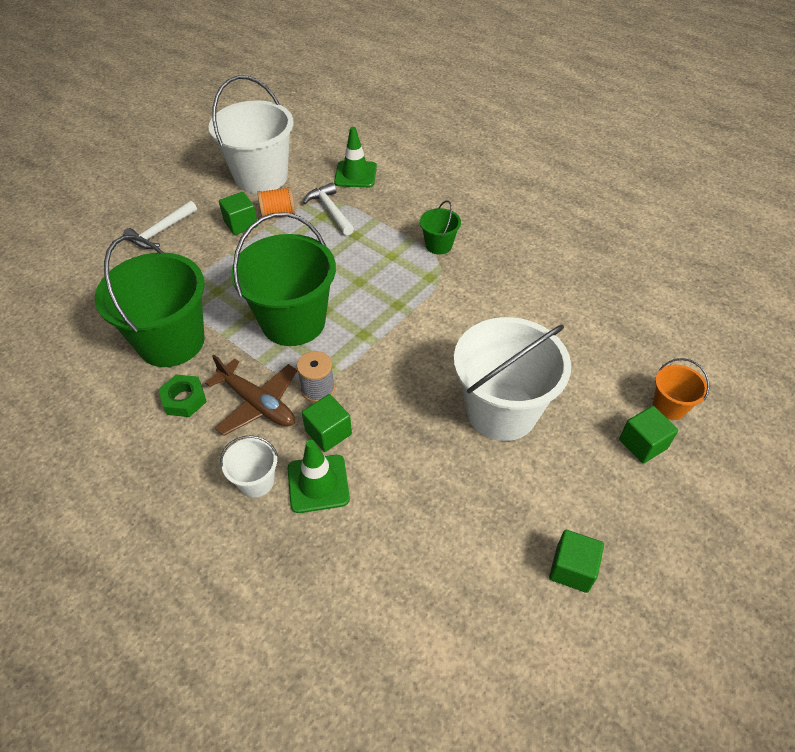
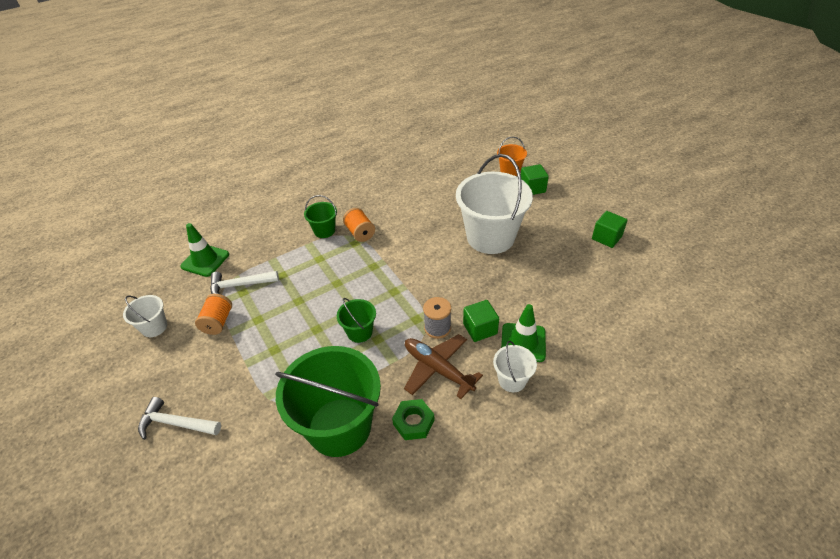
camera: 70 degrees left, 5 degrees down
(161, 231) = (176, 423): white hammer -> white hammer turned 135 degrees clockwise
(241, 224) = (212, 352): green cube -> none
(258, 404) = (437, 369): brown plane -> brown plane turned 105 degrees counterclockwise
(261, 177) = (154, 327): white bucket -> white bucket, size x0.46
(293, 322) = (359, 332): green bucket -> green bucket, size x0.46
(449, 276) = (360, 233): none -> orange spool

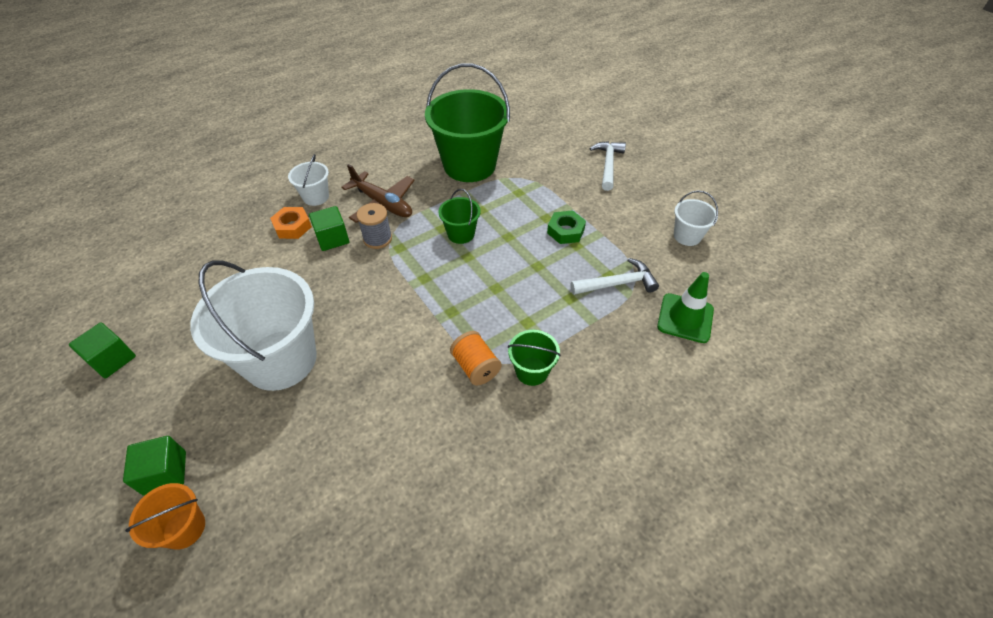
camera: 175 degrees right, 5 degrees up
(176, 423) = (608, 165): white hammer -> white hammer turned 90 degrees counterclockwise
(218, 322) = (620, 242): orange spool -> none
(413, 422) = (408, 169): green nut -> green nut (565, 231)
(523, 342) = (292, 226): green traffic cone -> orange nut

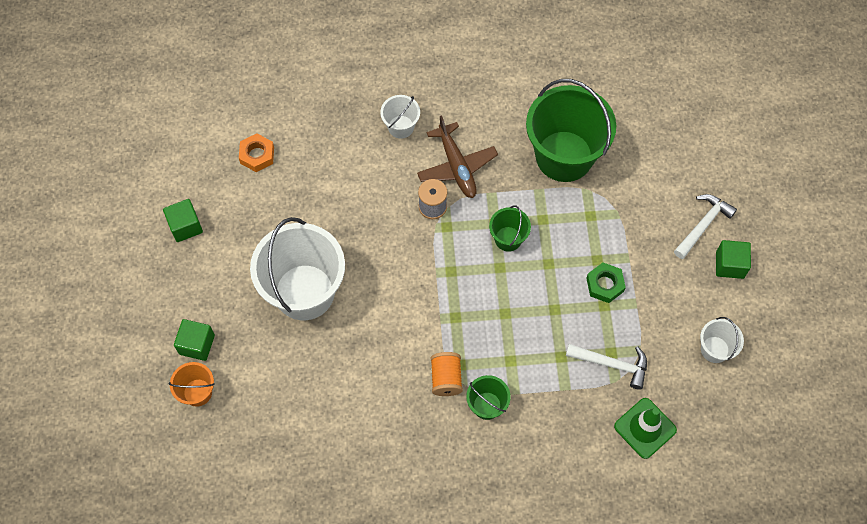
camera: 30 degrees right, 15 degrees up
(292, 226) = (366, 154): orange nut -> orange nut (257, 155)
(332, 238) = (394, 186): green cube -> green cube (729, 265)

